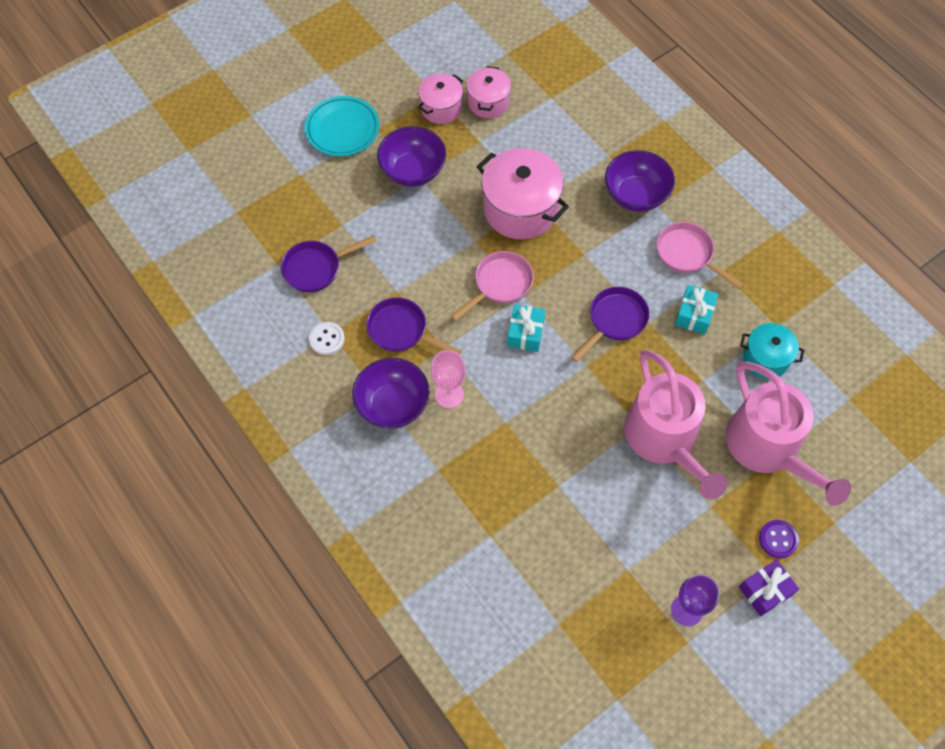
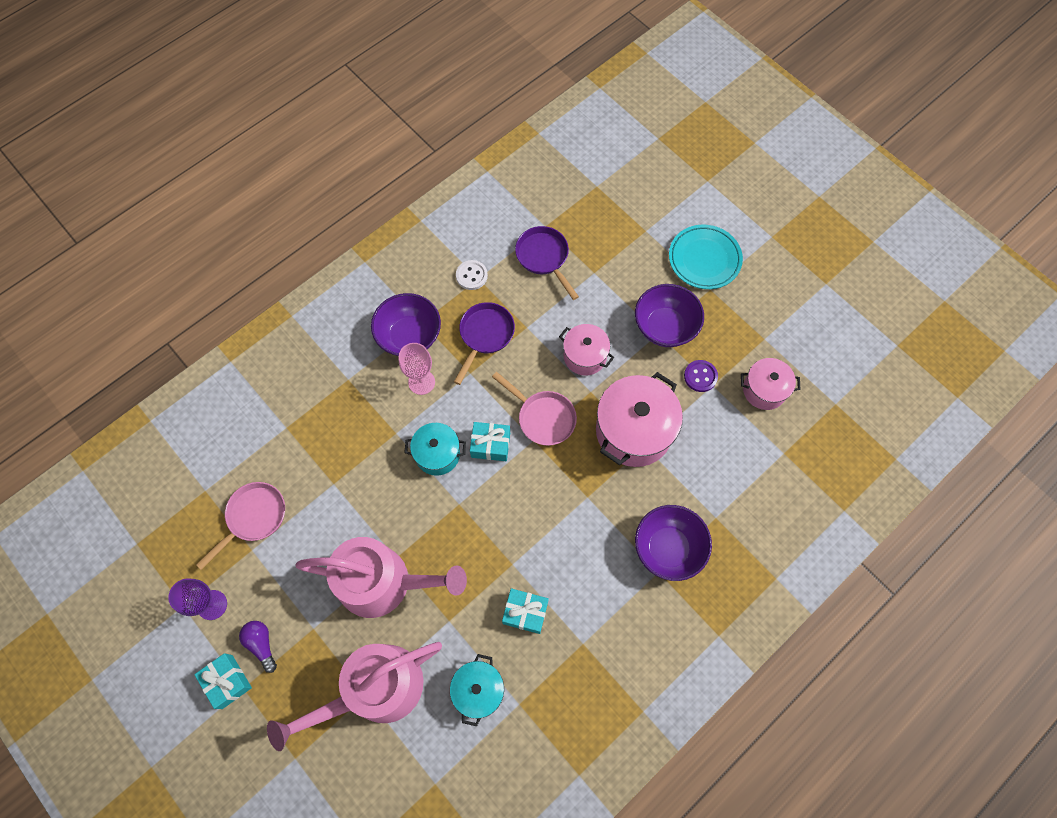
camera: 85 degrees right, 5 degrees up
(441, 108) = (747, 345): pink pot -> pink pot (585, 356)
(532, 383) = (437, 454): none -> turquoise pot
(614, 321) = (511, 530): purple pan -> none
(664, 439) = (383, 582): pink watering can -> pink watering can turned 150 degrees counterclockwise
(687, 254) = (599, 605): pink pan -> pink pan (253, 517)
(727, 557) = (261, 644): none -> purple light bulb
(765, 591) = (227, 681): purple gift -> turquoise gift
(778, 539) = (278, 696): purple button -> purple button (700, 376)

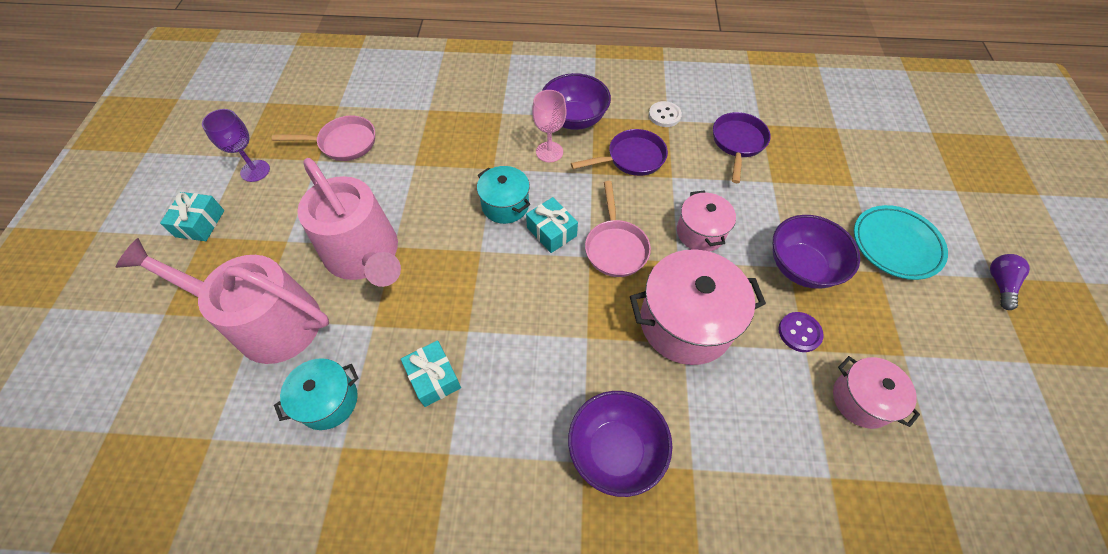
camera: 45 degrees right, 10 degrees down
(261, 644) = (247, 220): purple light bulb -> purple light bulb (999, 284)

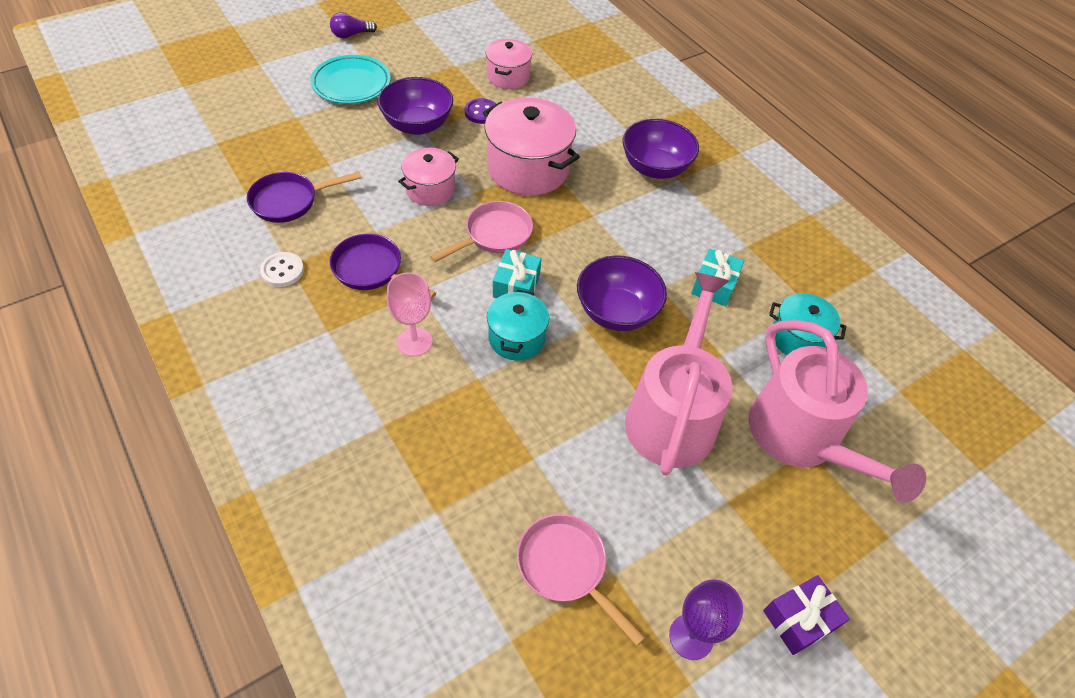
camera: 130 degrees left, 5 degrees down
(200, 223) = (799, 619): turquoise gift -> purple gift
(574, 119) = (344, 346): purple bowl -> purple bowl (616, 312)

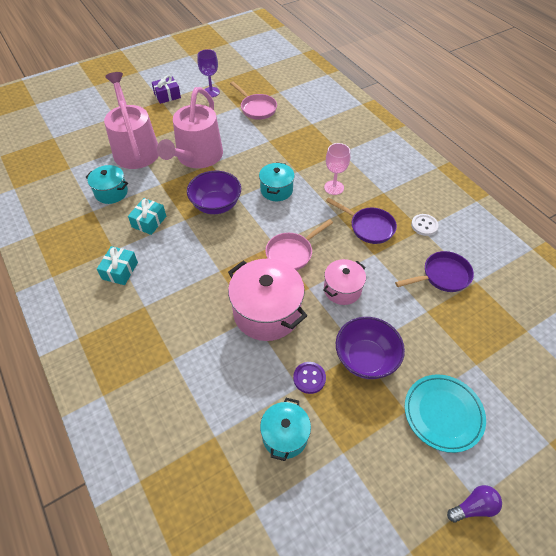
camera: 175 degrees left, 0 degrees up
(508, 76) = (285, 436): pink pot -> turquoise pot
(516, 286) = (276, 219): turquoise gift -> turquoise gift (120, 271)
(655, 168) = (160, 317): purple bowl -> none

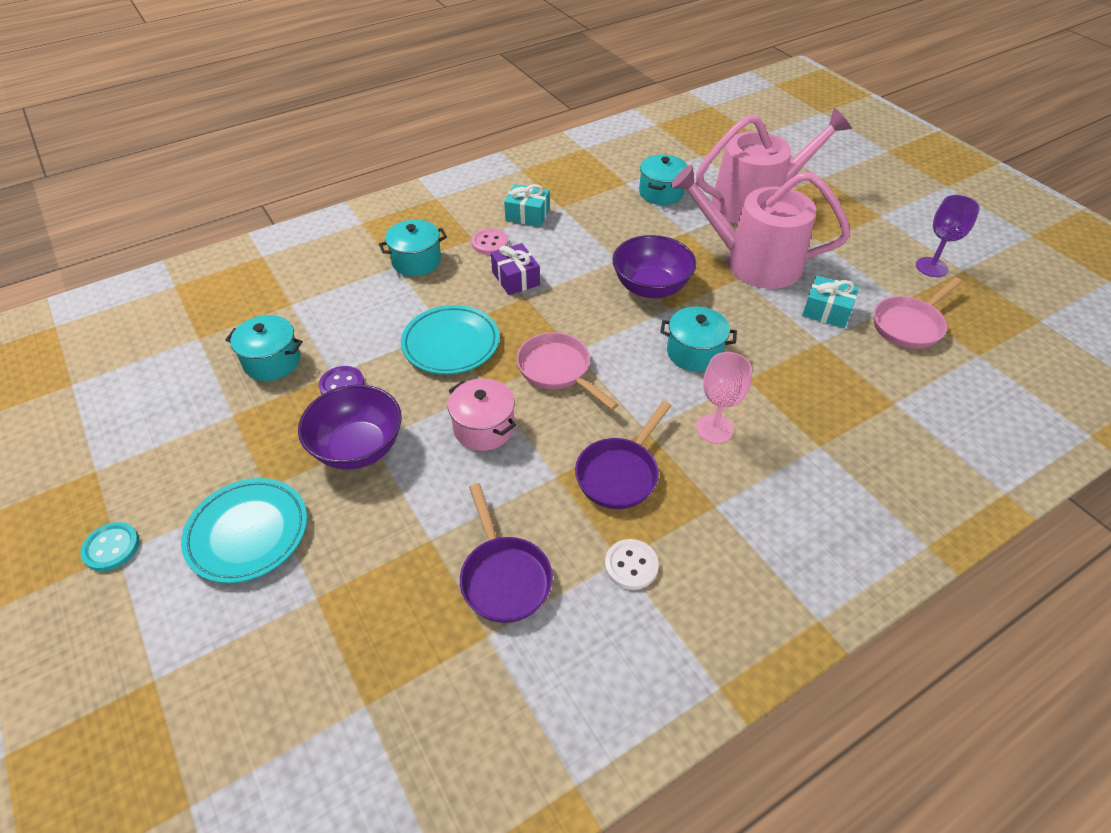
camera: 90 degrees right, 5 degrees down
(149, 222) = (611, 229): turquoise gift -> turquoise gift (826, 311)
(152, 294) = (490, 243): none -> pink button
(167, 96) = (896, 220): purple gift -> purple gift (515, 278)
(168, 344) = (416, 261): none -> turquoise pot
(267, 312) = (451, 344): pink pot -> turquoise plate
(473, 507) = (111, 548): purple light bulb -> turquoise button

